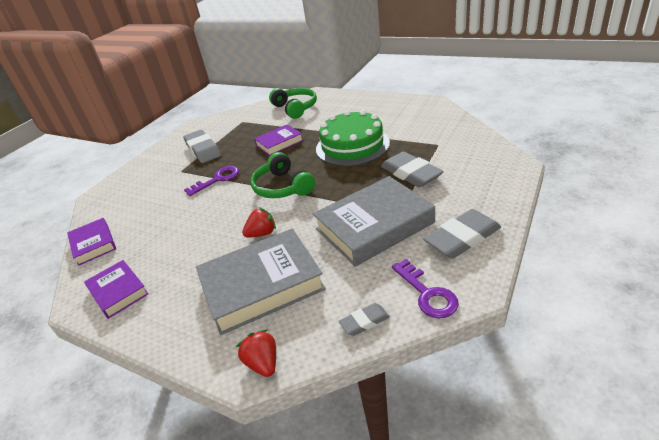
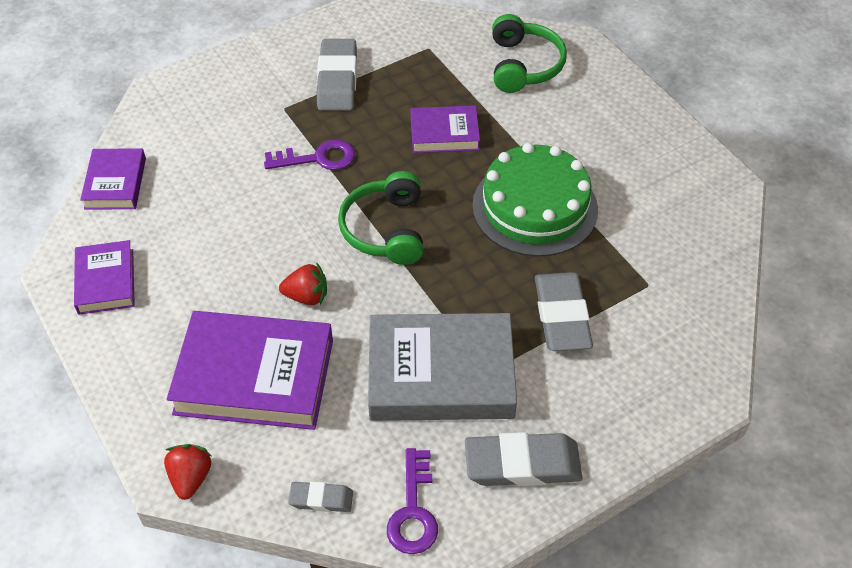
camera: 25 degrees right, 15 degrees up
(262, 285) = (254, 376): grey book -> purple book

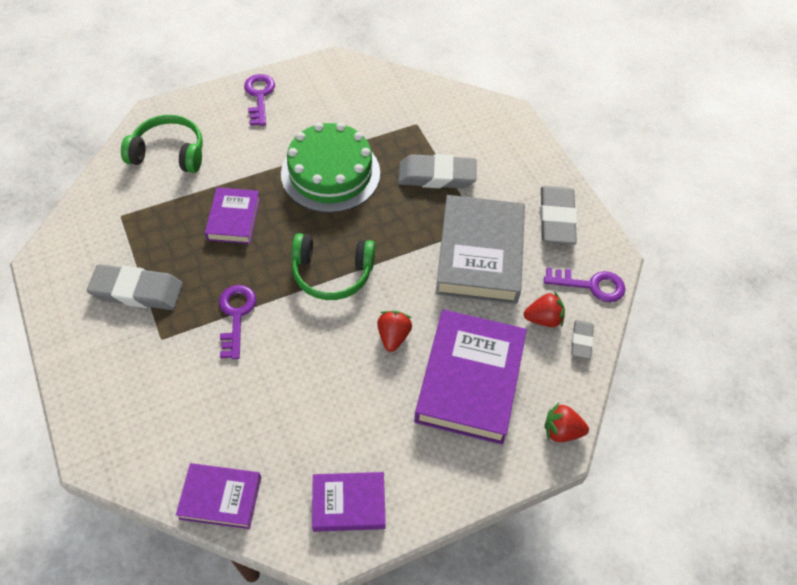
camera: 85 degrees left, 5 degrees up
(350, 452) = (543, 319): none -> red strawberry
(638, 123) = (259, 96): none -> purple key

